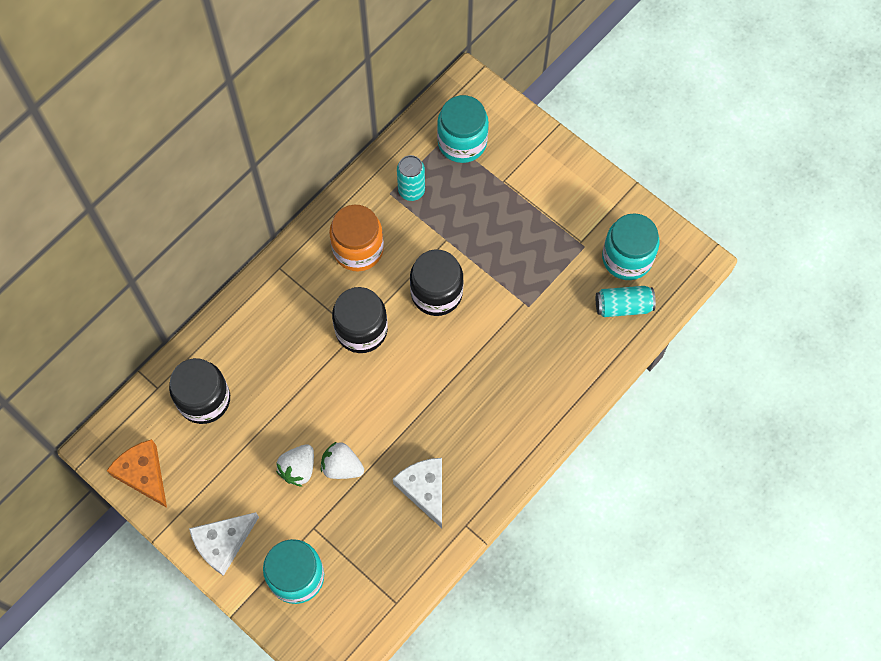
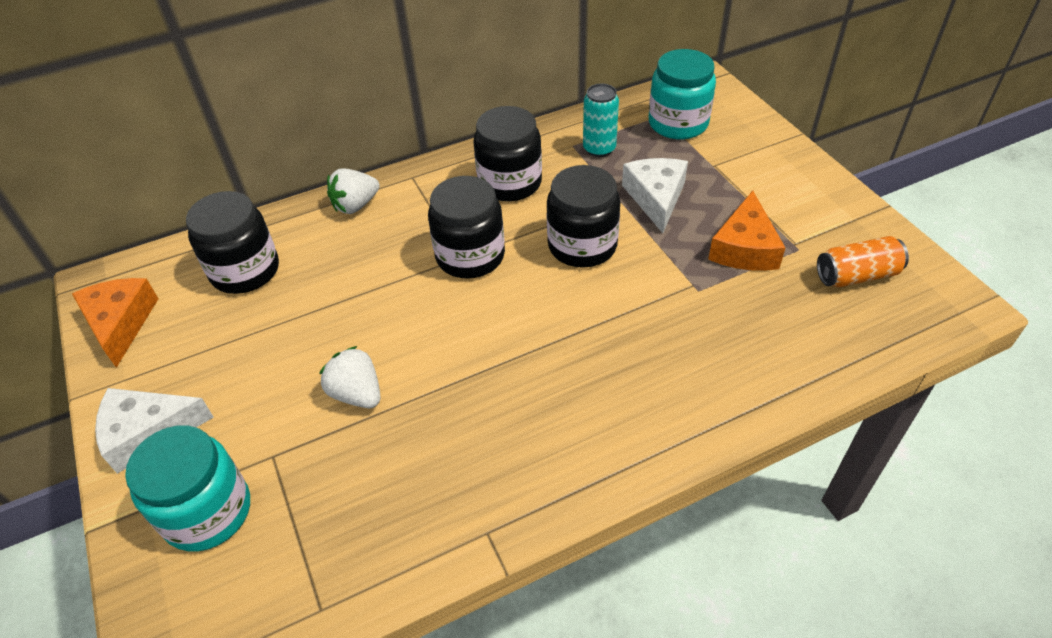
camera: 25 degrees right, 20 degrees down
(298, 469) = (301, 377): white strawberry -> white strawberry (355, 205)
(358, 249) = (510, 183): orange jar -> black jar
(424, 489) = (452, 461): white cheese -> white cheese (656, 198)
(548, 257) = (744, 248): none -> orange cheese
(623, 306) = (836, 326): turquoise can -> none
(627, 258) = (856, 275): turquoise jar -> orange can

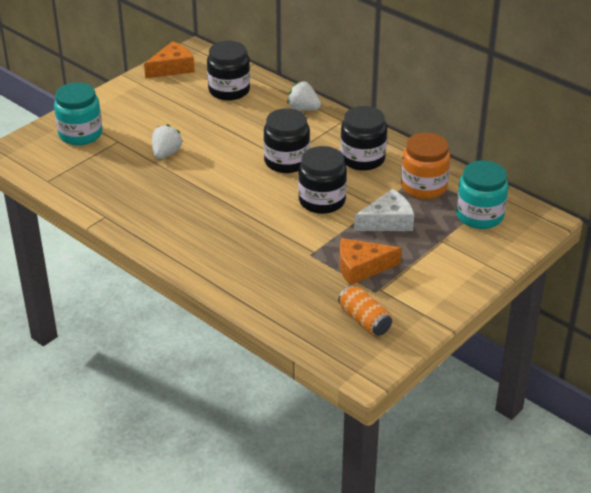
camera: 65 degrees right, 10 degrees down
(148, 432) = (113, 102): white cheese -> none
(599, 149) = (424, 187): turquoise can -> orange jar

